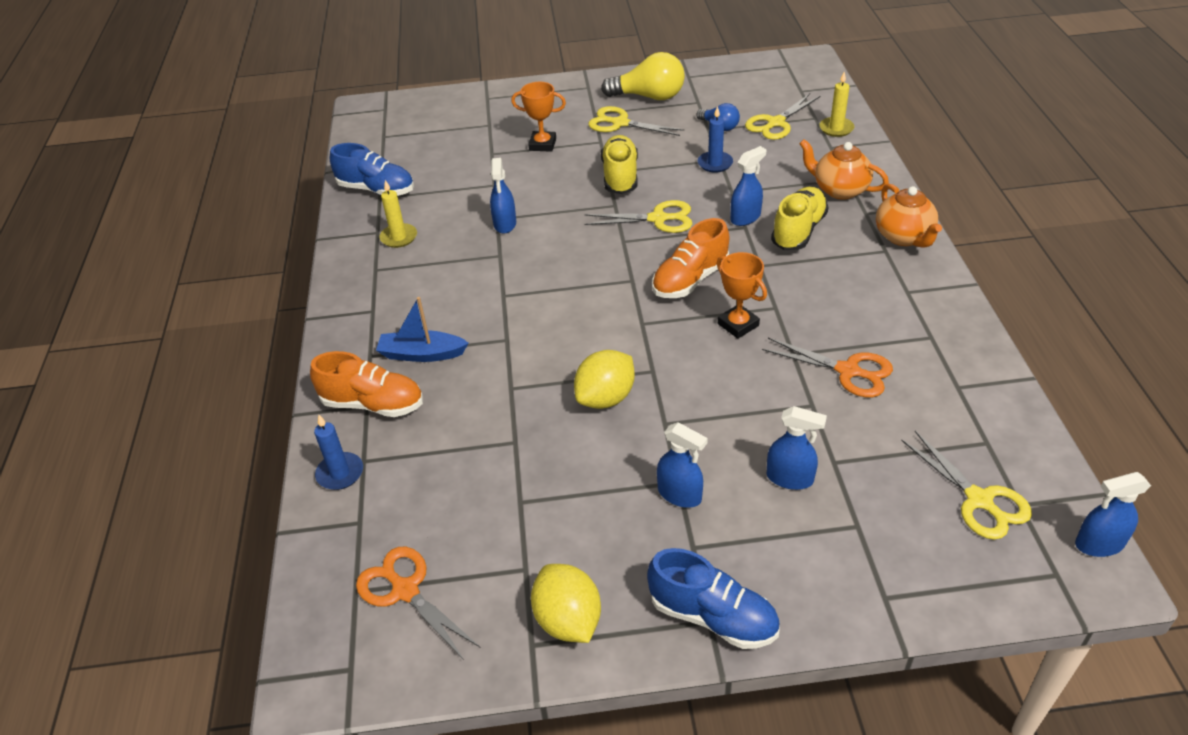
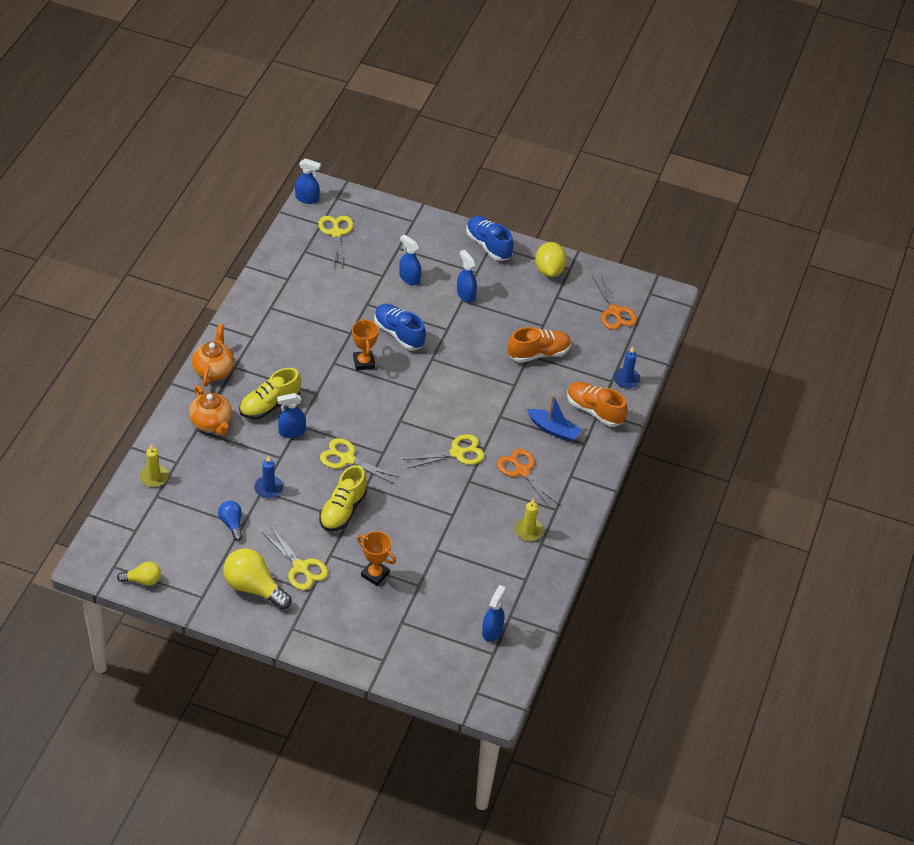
camera: 160 degrees left, 5 degrees up
(376, 189) = (524, 589): blue shoe -> blue shoe (399, 333)
(505, 224) = (450, 506): blue spray bottle -> blue spray bottle (492, 631)
(605, 398) = (467, 355): yellow lemon -> none
(690, 279) = (365, 404): orange shoe -> orange shoe (538, 353)
(751, 67) = (142, 580): none -> yellow light bulb
(775, 123) = (189, 505): yellow scissors -> yellow scissors (457, 453)
(848, 371) = (332, 311): orange scissors -> orange scissors (522, 471)

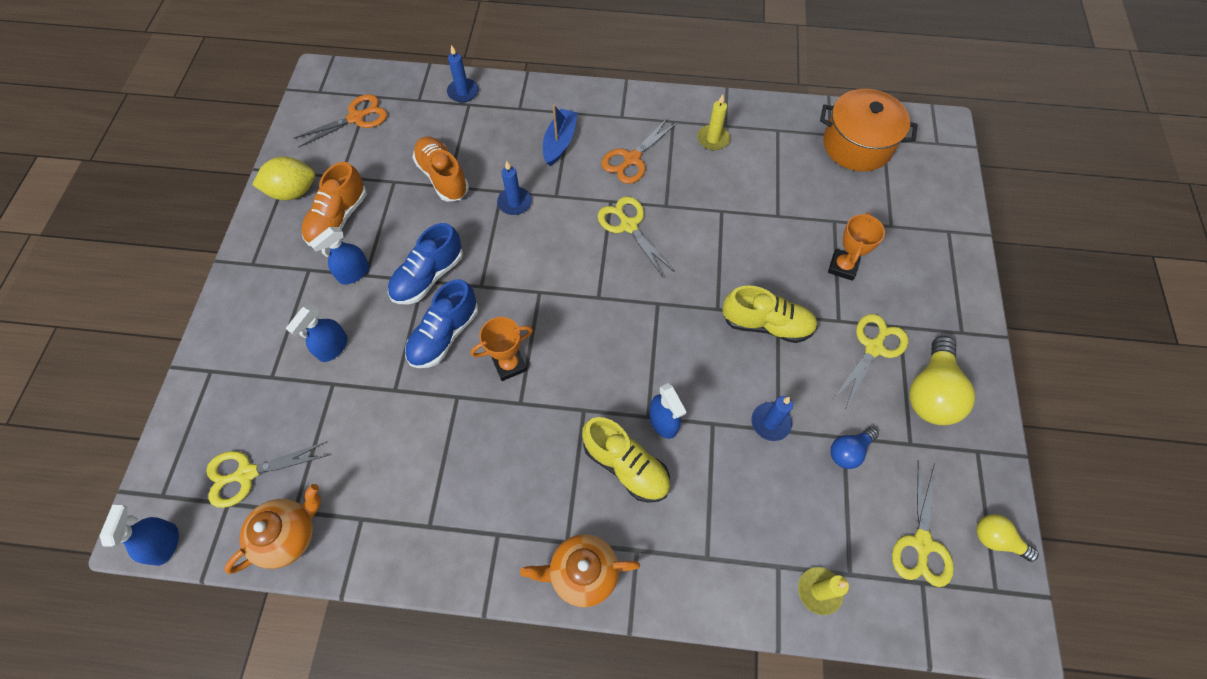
camera: 100 degrees left, 15 degrees up
(142, 580) = (996, 539): yellow light bulb -> yellow light bulb turned 45 degrees counterclockwise
(211, 423) = (687, 539): orange teapot -> orange teapot (289, 535)
(347, 459) = (683, 341): yellow scissors -> yellow scissors (921, 543)
(488, 245) = (253, 266): blue shoe -> blue shoe (428, 276)
(492, 631) = (857, 145): blue spray bottle -> orange pot
(500, 390) = (514, 202): none -> blue candle
(594, 411) = (519, 111): orange shoe -> orange shoe (338, 218)

